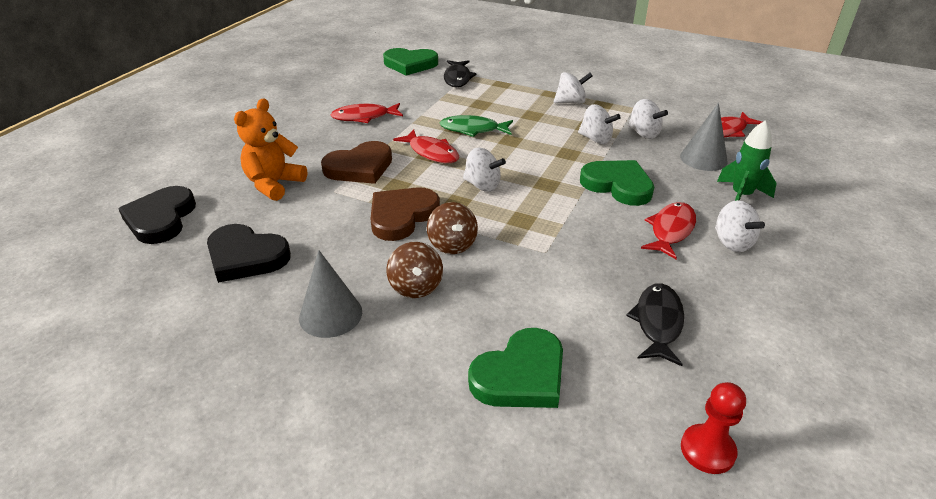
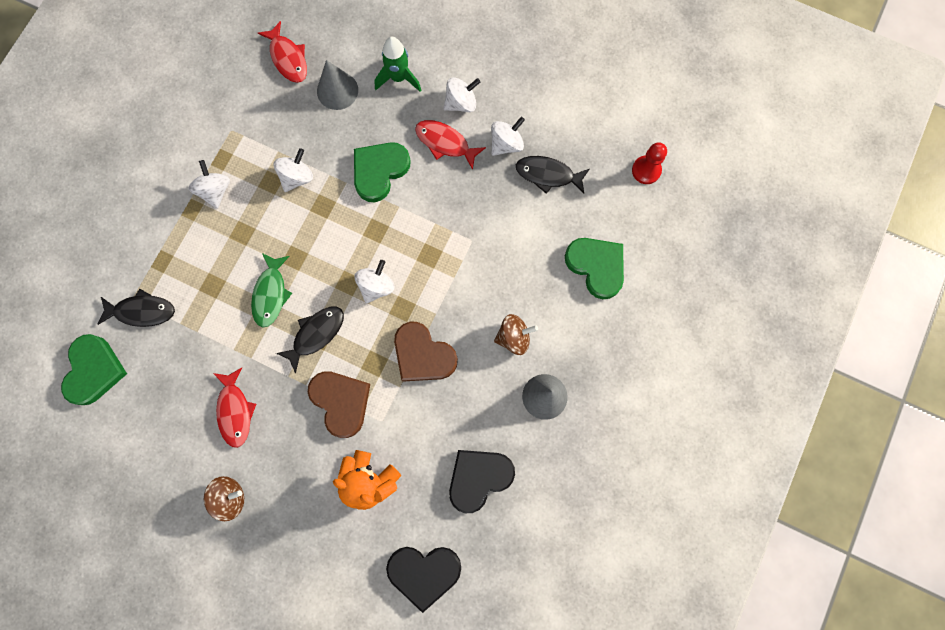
camera: 90 degrees left, 40 degrees up
(246, 257) = (478, 478): black heart -> black heart turned 150 degrees counterclockwise
(431, 152) = (316, 334): red fish -> black fish
(452, 244) = (463, 311): brown spinning top -> brown spinning top (230, 497)
(643, 134) = (288, 131): white spinning top -> white spinning top (506, 144)

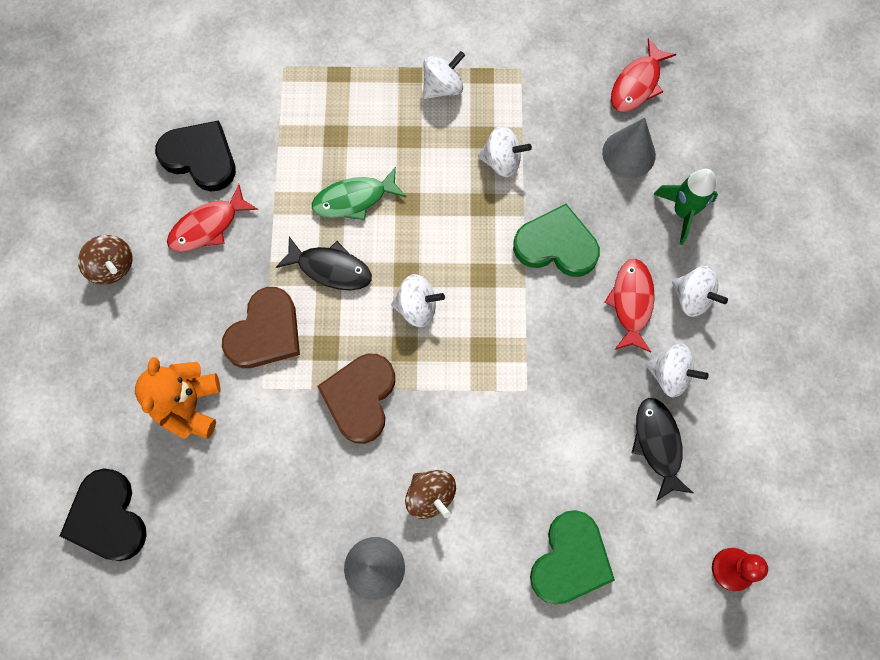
camera: 65 degrees right, 5 degrees down
(94, 370) = (192, 69): green heart -> none
(142, 311) = (275, 82): black fish -> none
(478, 478) = (242, 531): black heart -> black heart (200, 158)

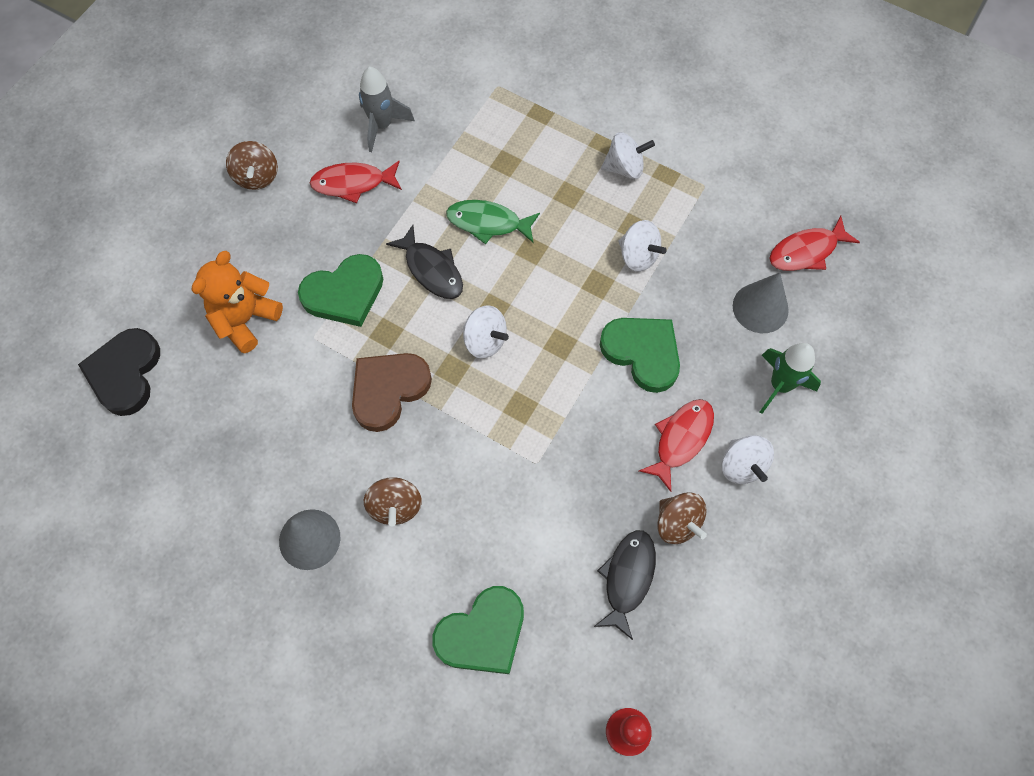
camera: 30 degrees right, 5 degrees down
(200, 158) = (382, 125): black heart -> grey rocket
(265, 332) = (344, 293): brown heart -> green heart
(670, 375) = (677, 523): white spinning top -> brown spinning top

